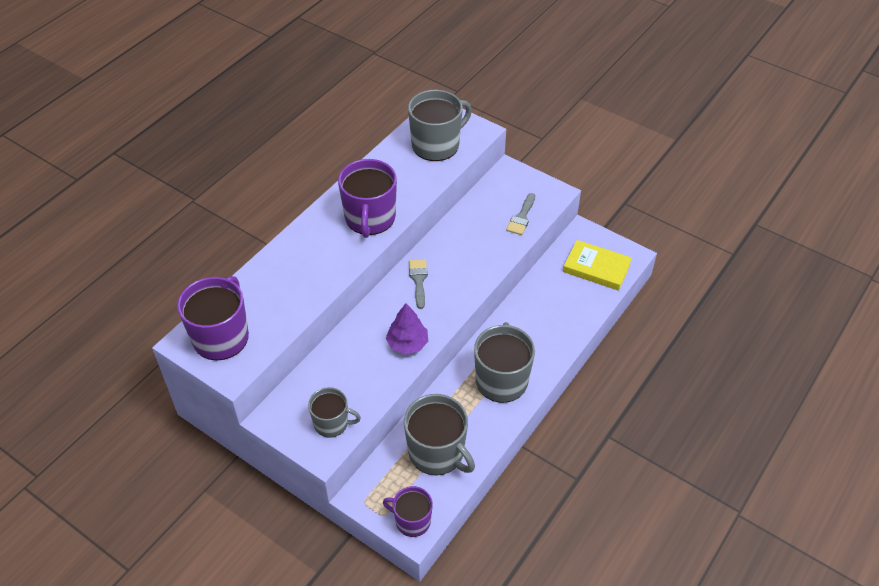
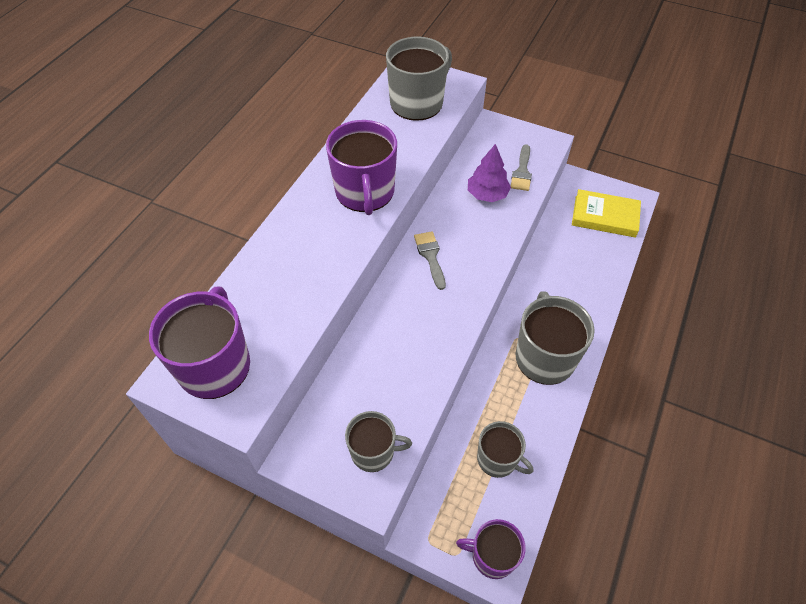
camera: 10 degrees left, 5 degrees up
(407, 343) = (438, 334): purple tree -> purple tree (487, 194)
(437, 452) = (498, 459): grey mug -> grey mug, size x0.60

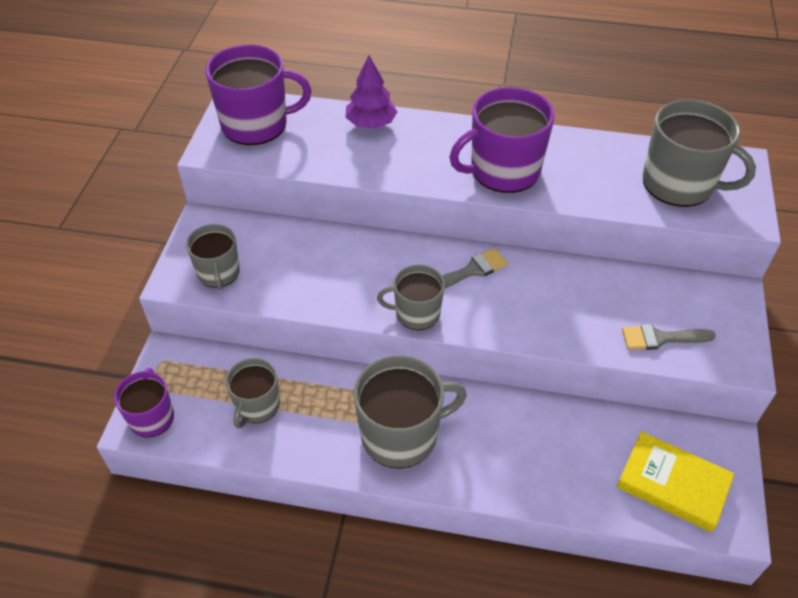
camera: 75 degrees right, 5 degrees down
(465, 303) = (416, 313): none -> grey mug
(487, 194) = (597, 307): purple tree -> purple tree (371, 123)
(605, 216) = (673, 484): yellow book -> yellow book turned 60 degrees counterclockwise

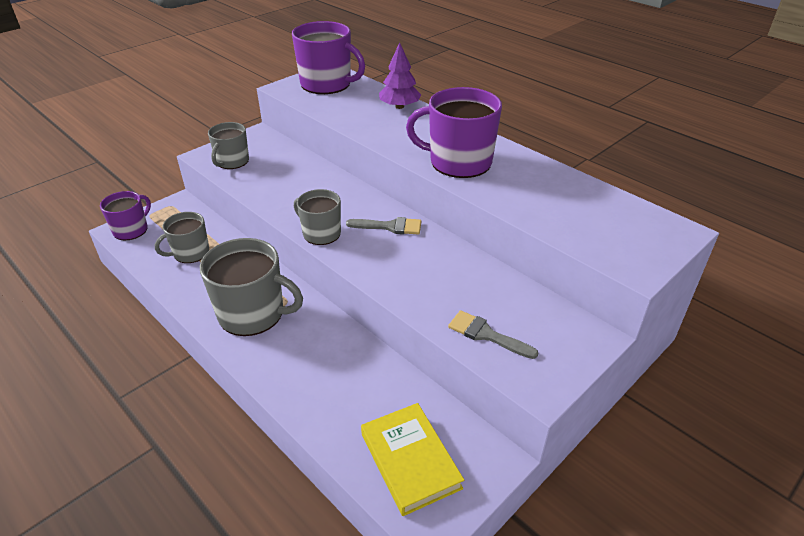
camera: 35 degrees right, 10 degrees down
(679, 184) = (598, 222): grey mug -> none

